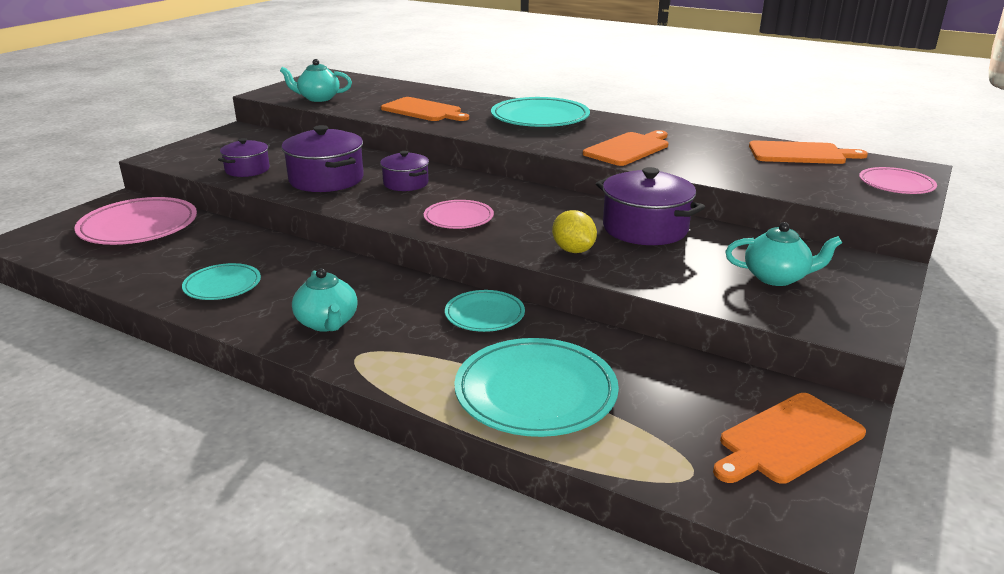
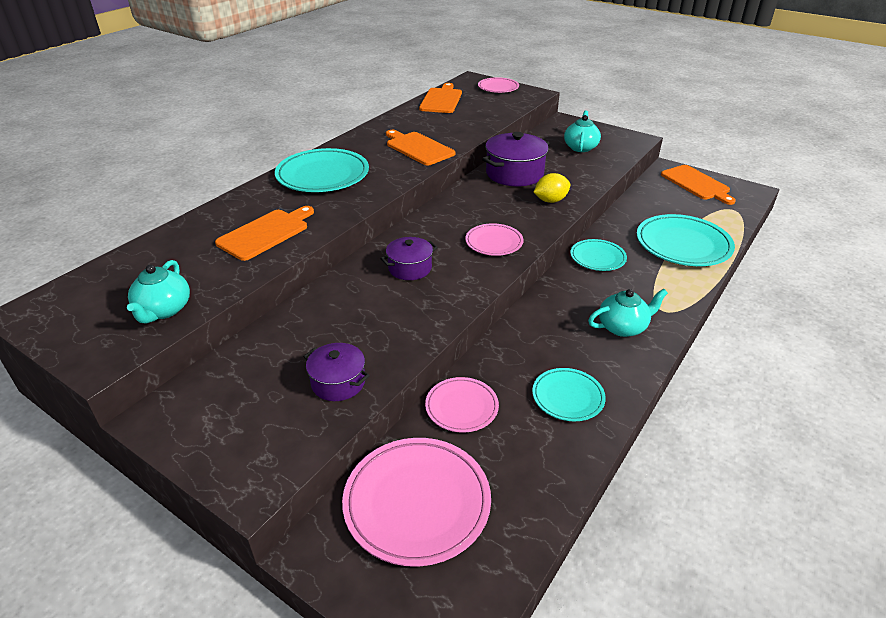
camera: 85 degrees left, 10 degrees up
(231, 238) = (461, 407): none -> pink plate
(326, 179) = (387, 317): purple pot -> none

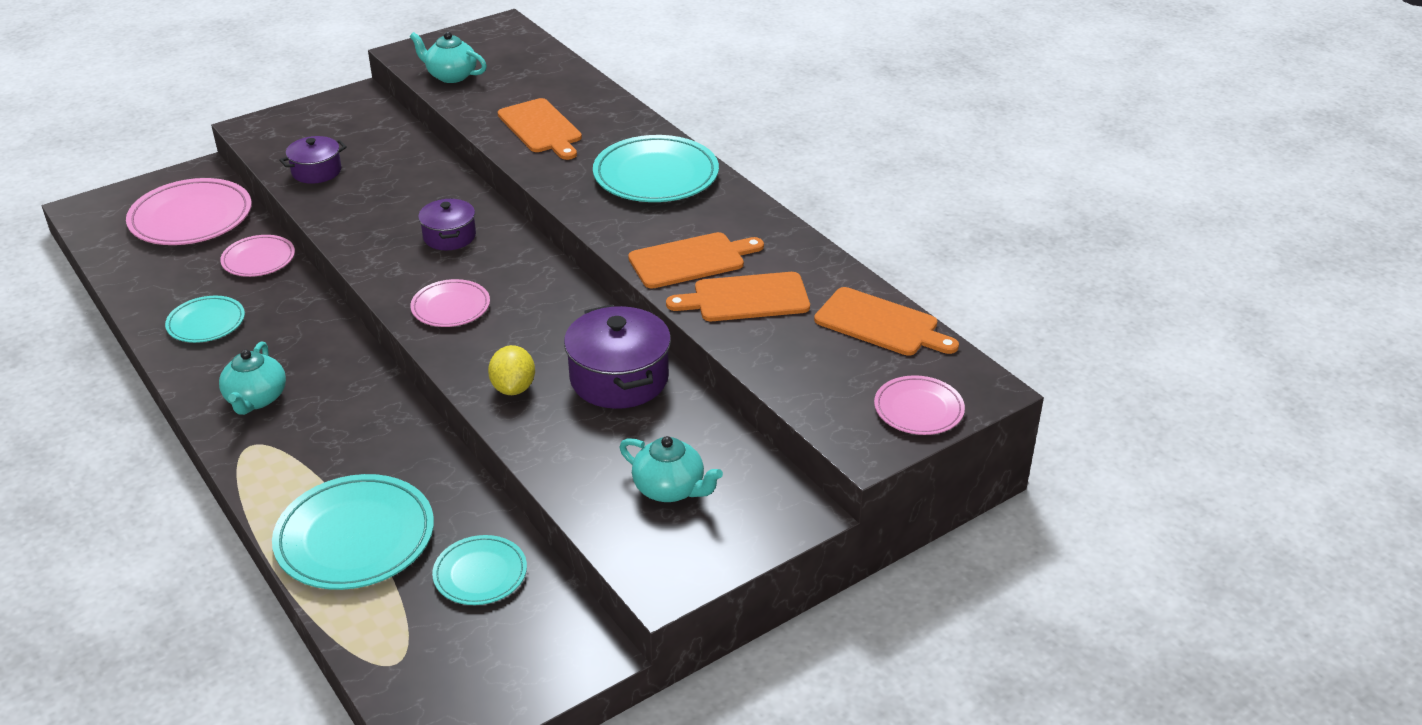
camera: 110 degrees right, 0 degrees up
(597, 257) = (396, 433): turquoise plate -> turquoise plate (480, 574)
(696, 184) = (510, 663): orange cutting board -> orange cutting board (746, 298)

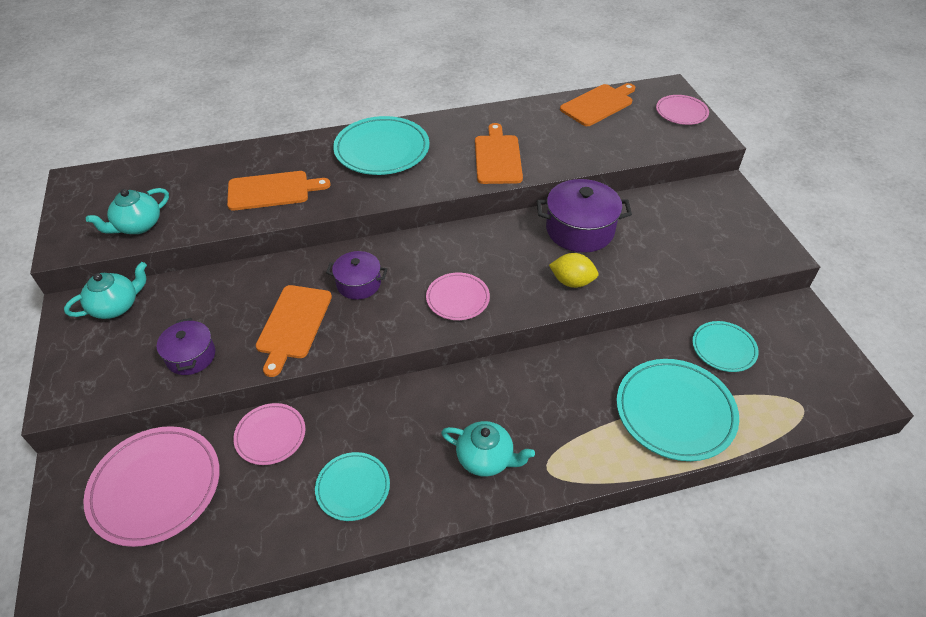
camera: 70 degrees left, 10 degrees up
(670, 489) = (696, 231): turquoise teapot -> turquoise teapot (116, 306)
(746, 298) = (551, 145): orange cutting board -> orange cutting board (293, 325)

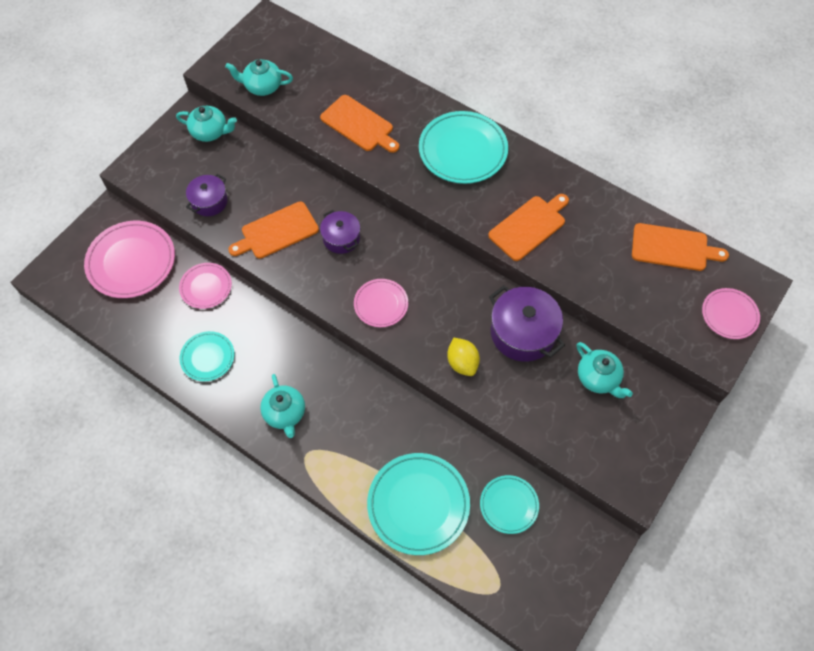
camera: 50 degrees right, 15 degrees up
(662, 214) = (598, 378): none -> turquoise teapot

